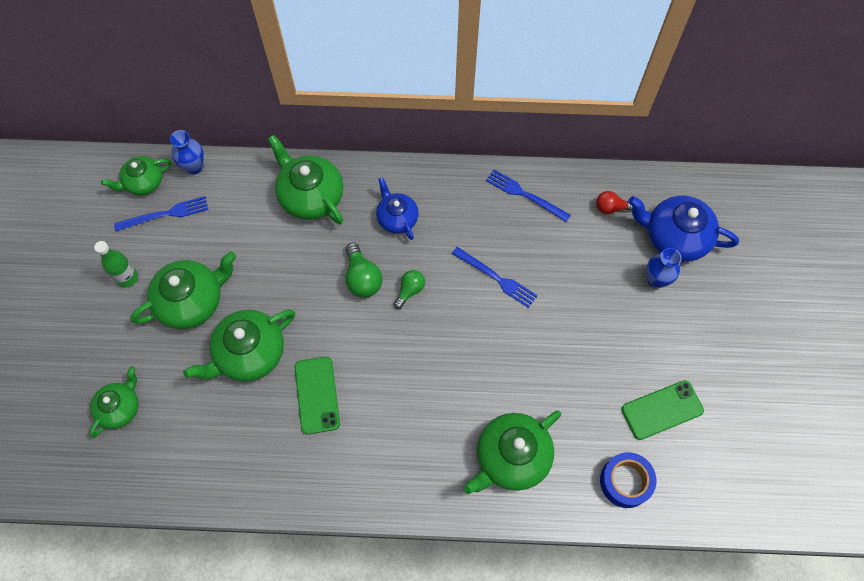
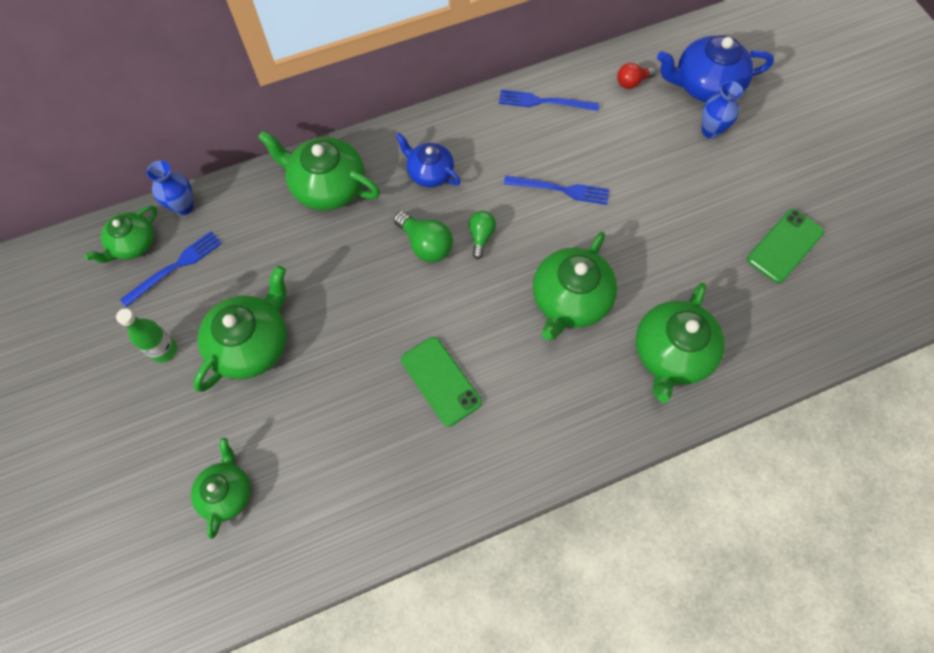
camera: 25 degrees left, 0 degrees up
(249, 353) = (344, 370): green teapot -> green teapot (569, 300)
(625, 481) = (791, 327): blue tape -> none

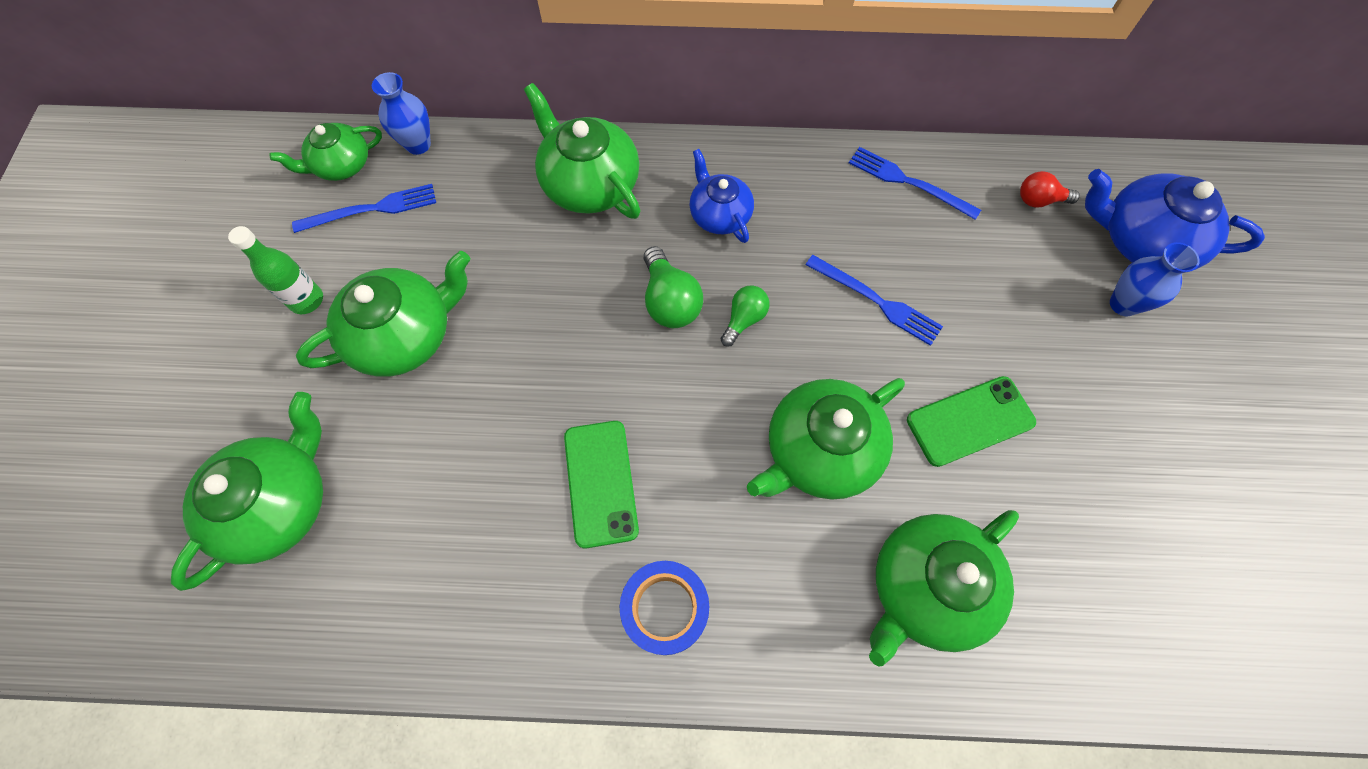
camera: 25 degrees right, 0 degrees up
(227, 492) = (279, 504): green teapot -> green teapot, size x1.61
(521, 438) = (665, 609): none -> blue tape
(785, 246) = (1165, 507): green phone -> green phone (970, 421)

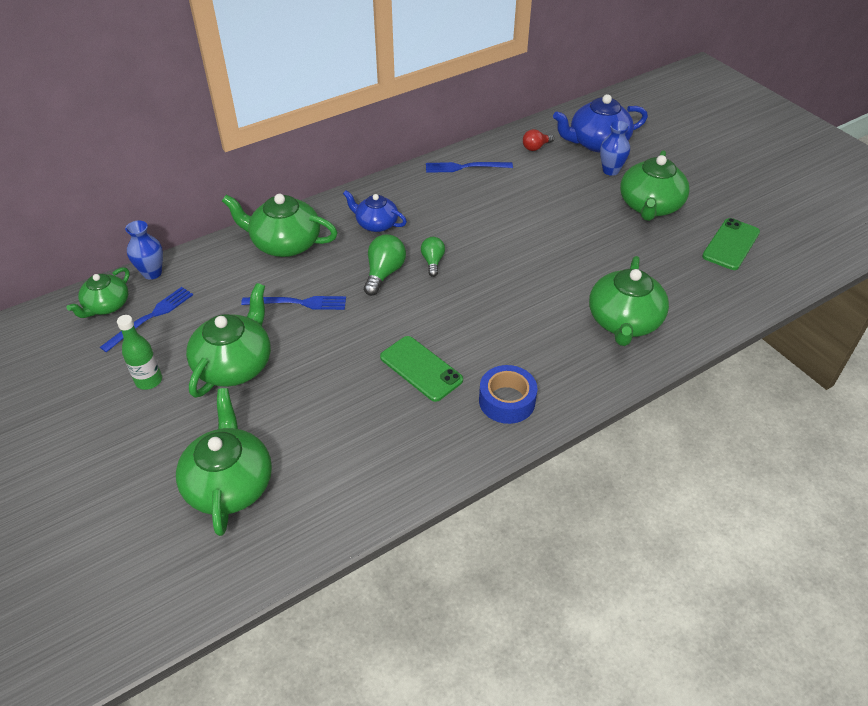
camera: 35 degrees left, 20 degrees down
(670, 301) = (384, 273): green light bulb -> green light bulb turned 105 degrees counterclockwise
(819, 451) = (523, 296): green teapot -> green teapot (649, 206)
(876, 301) = (494, 222): blue fork -> blue fork (298, 303)
(970, 421) = (584, 248): green phone -> green phone (731, 244)

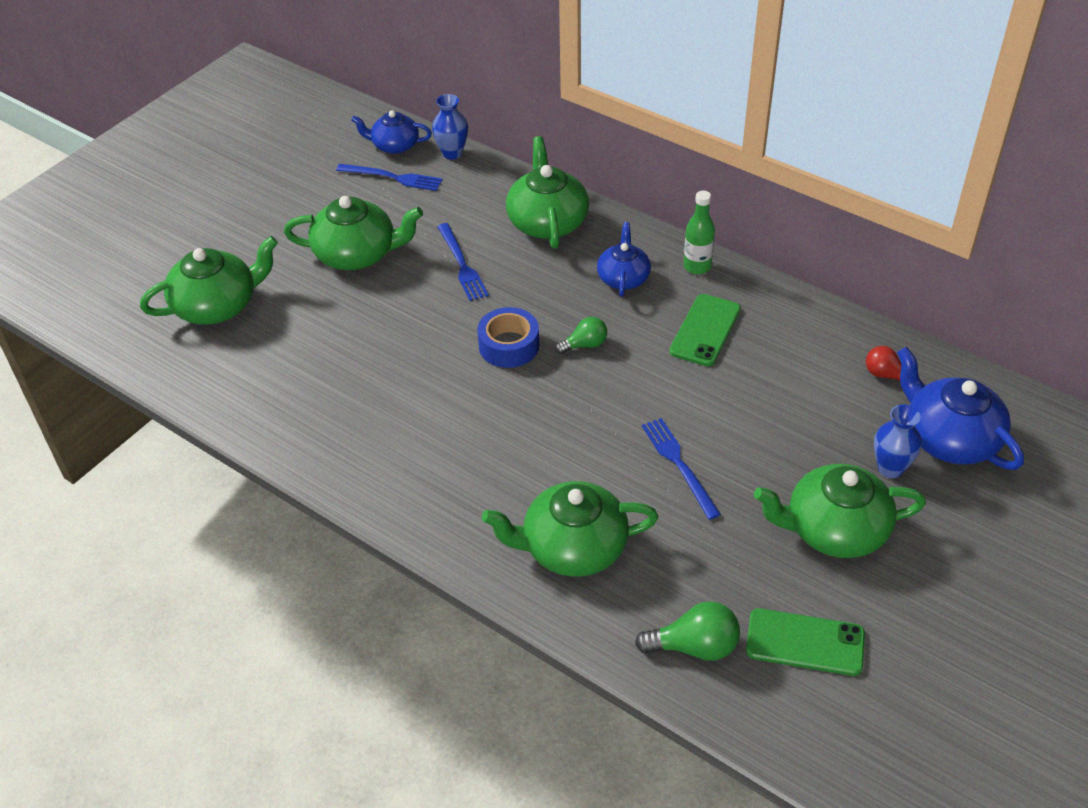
camera: 70 degrees right, 0 degrees up
(106, 305) = (394, 145): green teapot -> blue teapot
(149, 380) = (314, 210): green bottle -> green bottle (697, 266)
(384, 273) = (542, 312): green light bulb -> green light bulb (694, 647)
(421, 368) = (410, 387): green phone -> green phone (705, 330)
(465, 167) = (787, 319): blue fork -> blue fork (679, 464)
(507, 401) = (393, 469): blue tape -> blue tape (509, 345)

